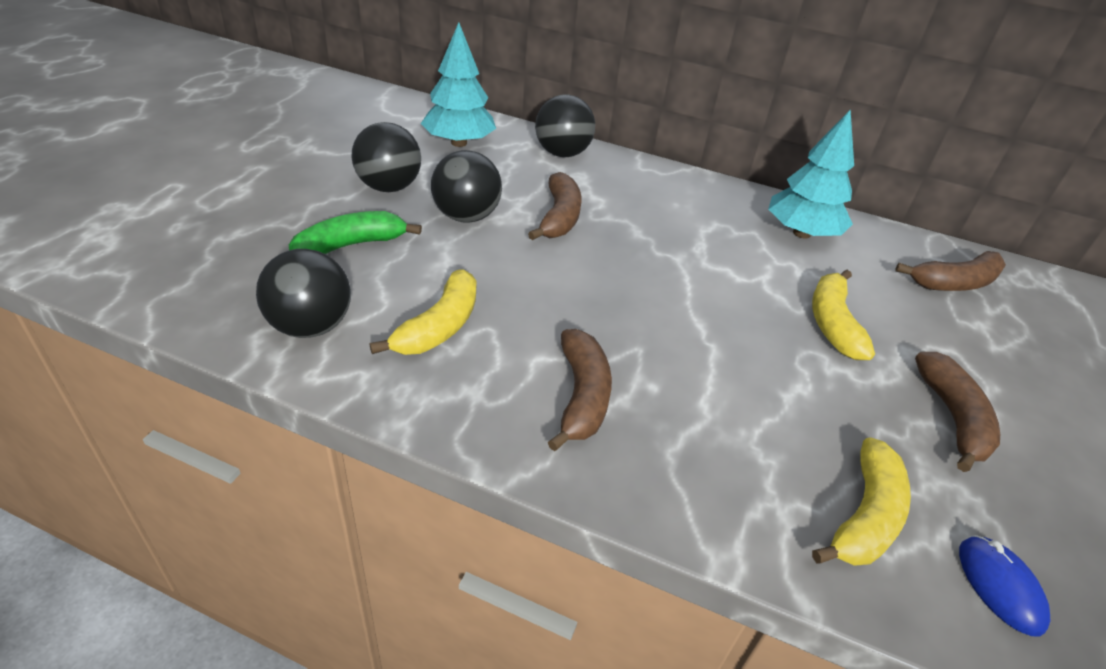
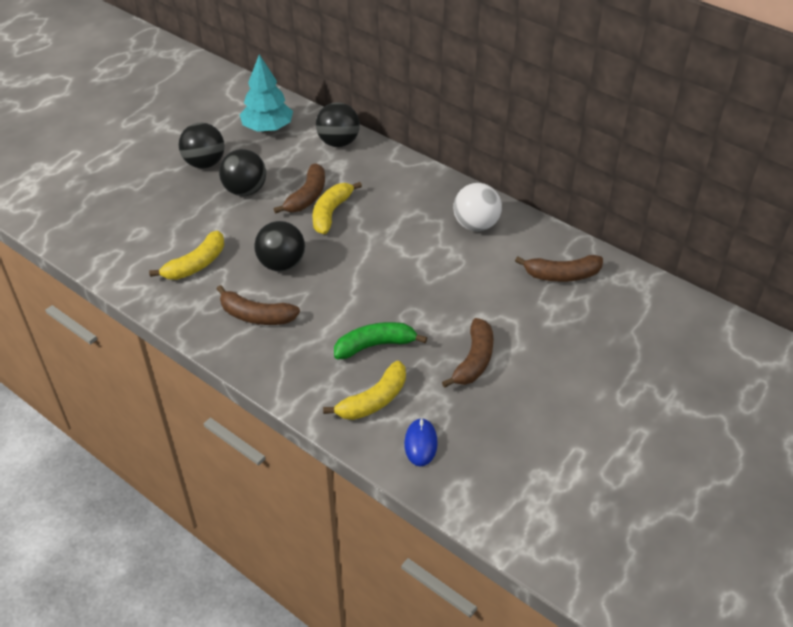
camera: 20 degrees right, 5 degrees up
(311, 326) = (126, 256): black ball -> black ball (282, 264)
(350, 246) = (165, 206): green banana -> green banana (375, 345)
(581, 396) = (256, 316): brown banana -> brown banana turned 90 degrees clockwise
(801, 233) = (476, 225): turquoise tree -> white ball
(832, 323) = (444, 292): yellow banana -> yellow banana (331, 213)

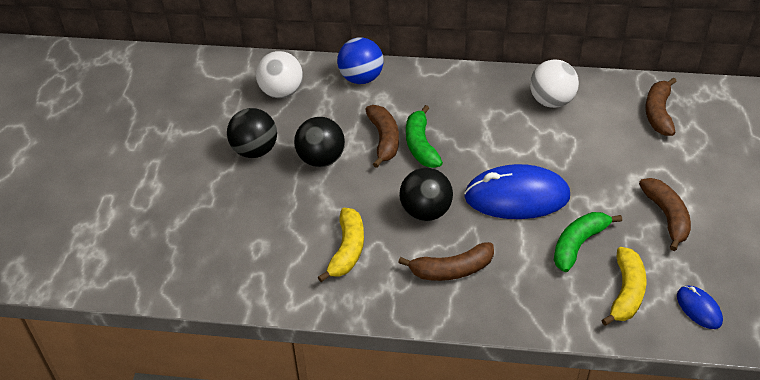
camera: 30 degrees left, 0 degrees up
(267, 128) = (281, 92): turquoise tree -> white ball
(331, 213) = (420, 145): yellow banana -> green banana
(338, 142) = (361, 78): black ball -> blue ball
(365, 286) = (517, 197): none -> blue mouse
(562, 275) = (658, 113): brown banana -> brown banana turned 135 degrees clockwise

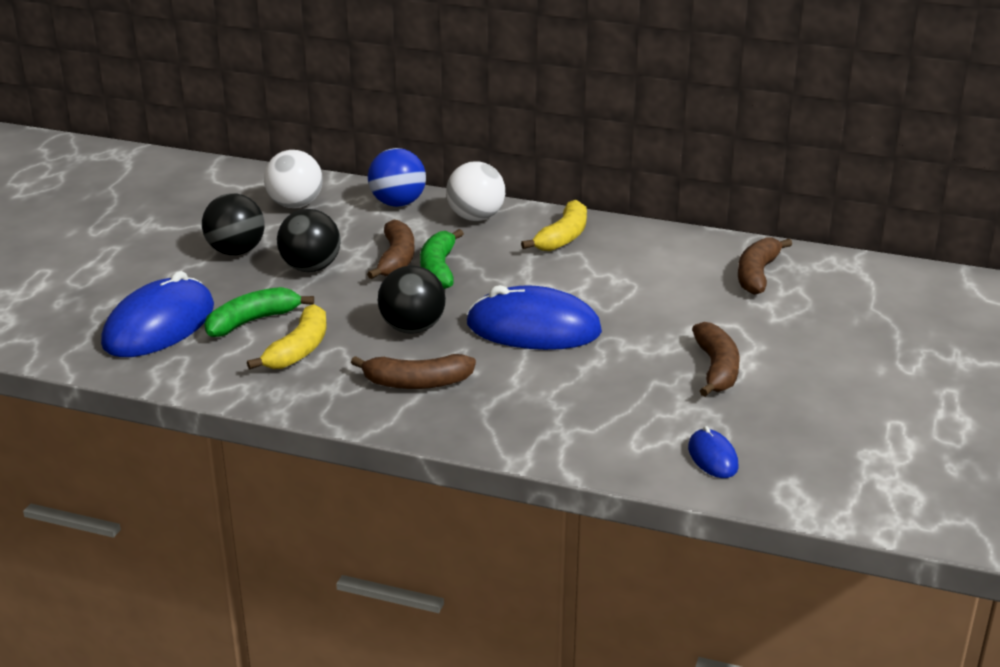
camera: 10 degrees right, 15 degrees down
(226, 242) = (159, 325): none -> blue mouse
(551, 101) = (624, 249): white ball -> white ball (475, 217)
(578, 244) = (588, 380): green banana -> green banana (252, 321)
(626, 292) = (625, 430): yellow banana -> yellow banana (563, 237)

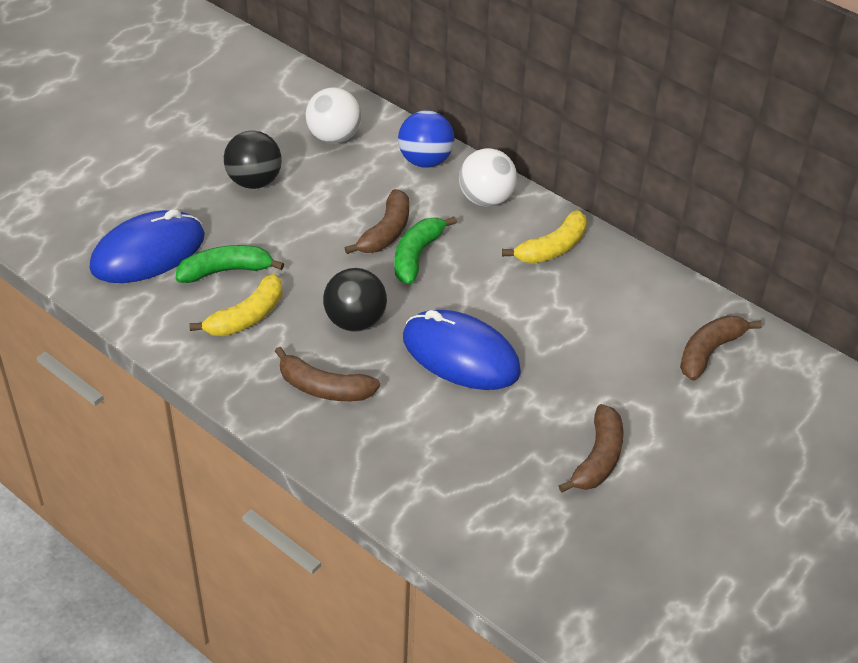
camera: 20 degrees right, 15 degrees up
(311, 268) = (307, 220): black ball -> none
(712, 457) = (531, 562): blue mouse -> none

